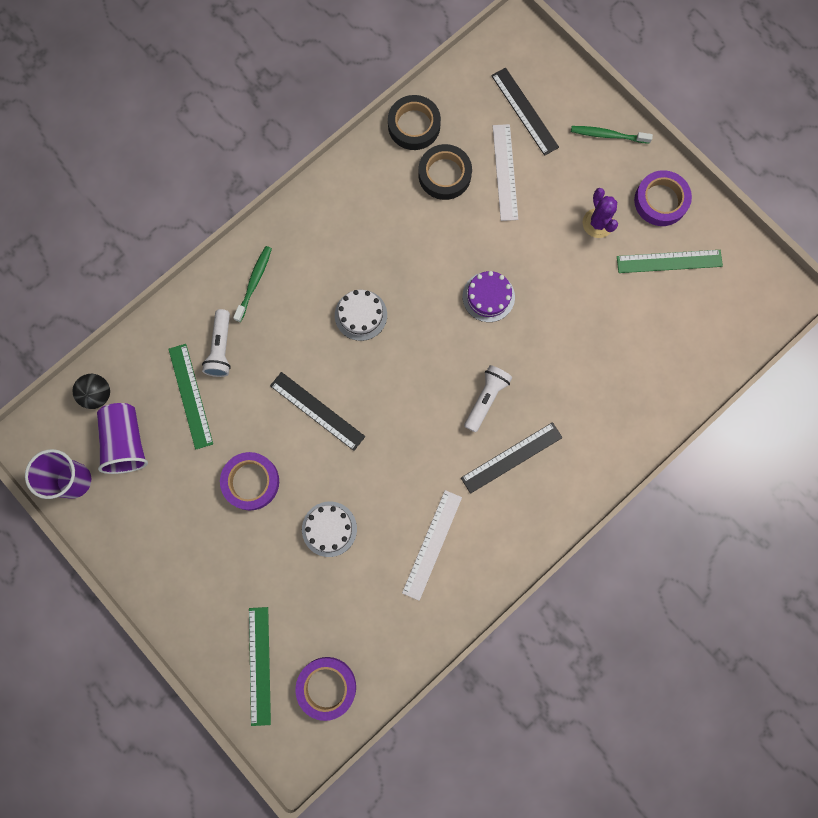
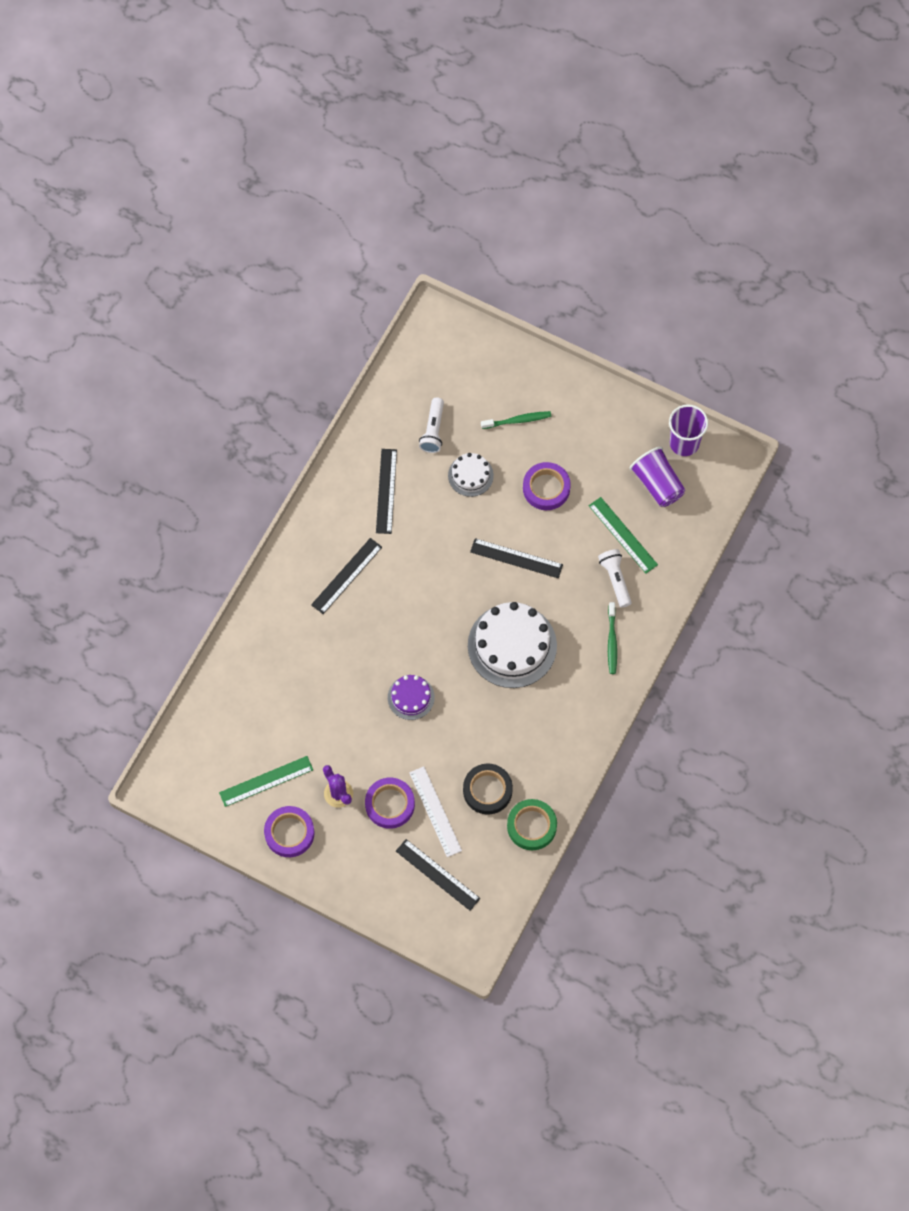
camera: 160 degrees right, 10 degrees down
(97, 394) = (697, 511): black ball -> none
(260, 665) = (483, 366): green ruler -> none
(326, 687) = (428, 368): purple tape -> purple tape (390, 804)
(361, 315) = (512, 645): white cake -> white cake, size x1.91
(414, 125) = (531, 826): black tape -> green tape
(432, 544) = (386, 491): white ruler -> black ruler
(486, 399) = (383, 614): white flashlight -> white flashlight (433, 430)
(608, 135) = (355, 878): green toothbrush -> green toothbrush (518, 420)

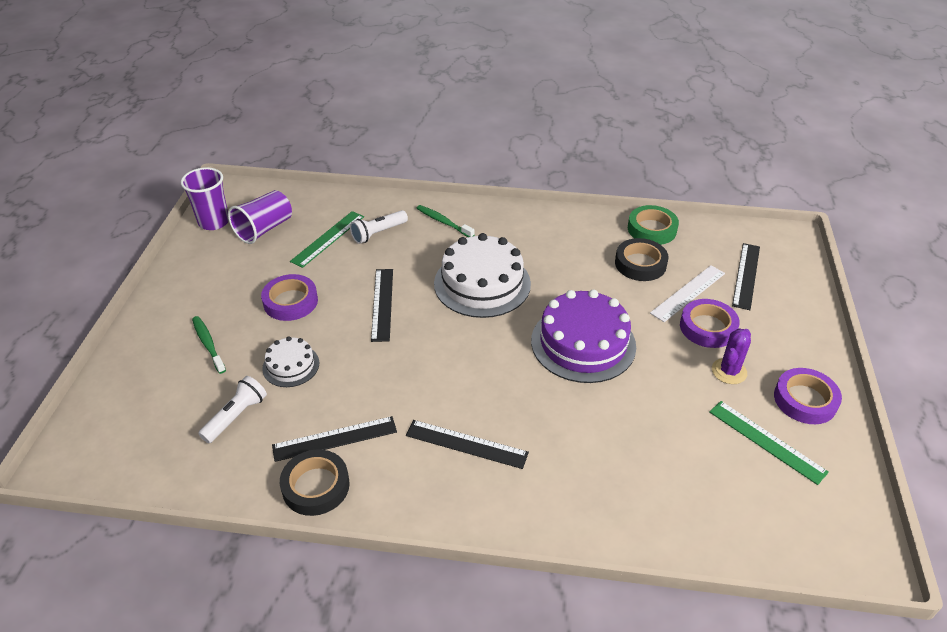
camera: 110 degrees left, 25 degrees down
(350, 471) = (316, 486): none -> black tape
(411, 697) = (583, 343): purple cake -> purple cake, size x1.91
(433, 430) = (236, 416): white flashlight -> white flashlight turned 45 degrees counterclockwise
(612, 641) = (443, 222): green toothbrush -> green toothbrush turned 120 degrees counterclockwise

